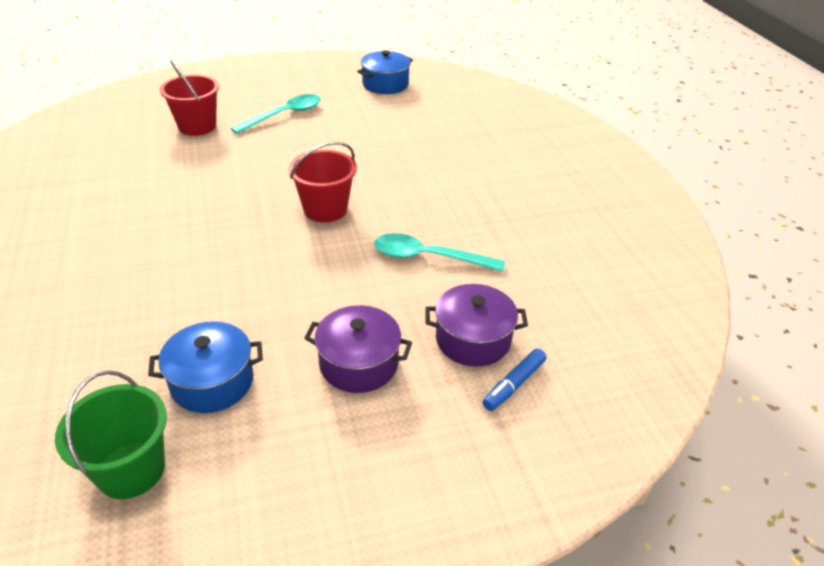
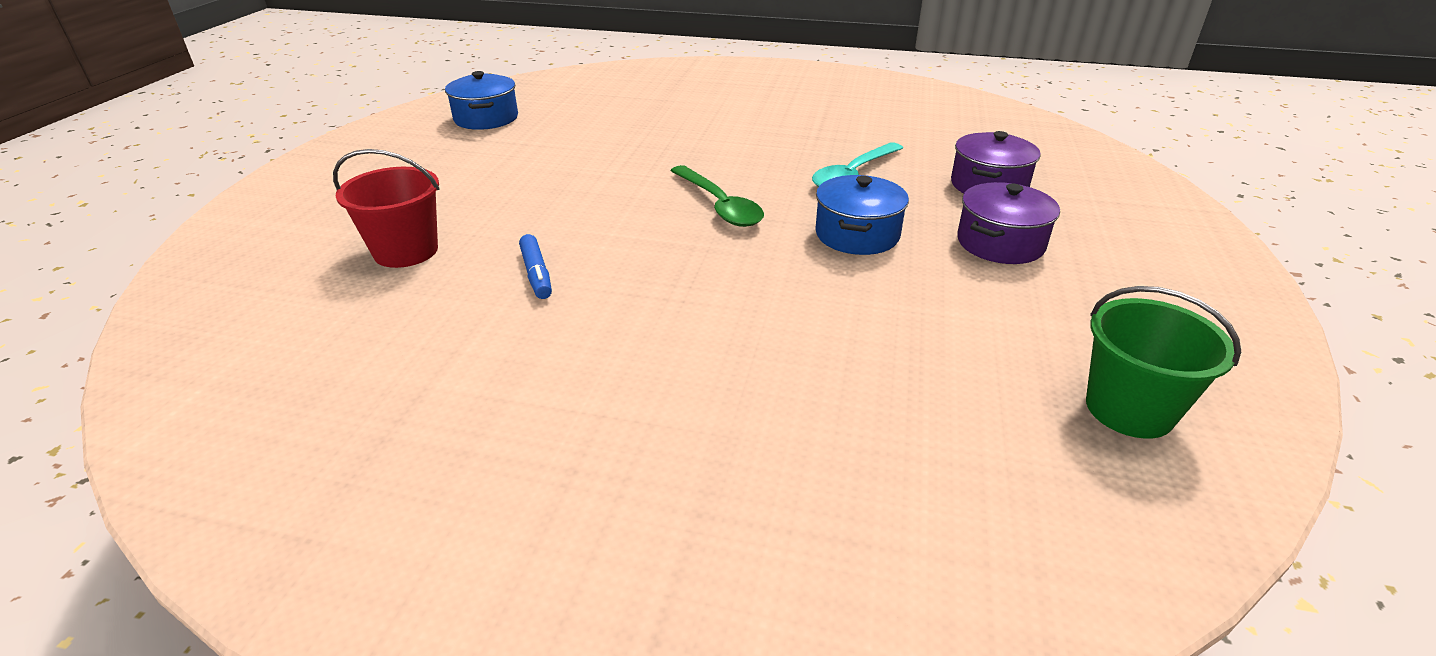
camera: 60 degrees left, 5 degrees down
(212, 382) = (997, 331): blue pot -> blue pot (857, 235)
(284, 115) = (469, 187): turquoise spoon -> none
(325, 209) = (719, 206): red bucket -> green spoon
(514, 384) = (1054, 184): blue marker -> blue marker (536, 274)

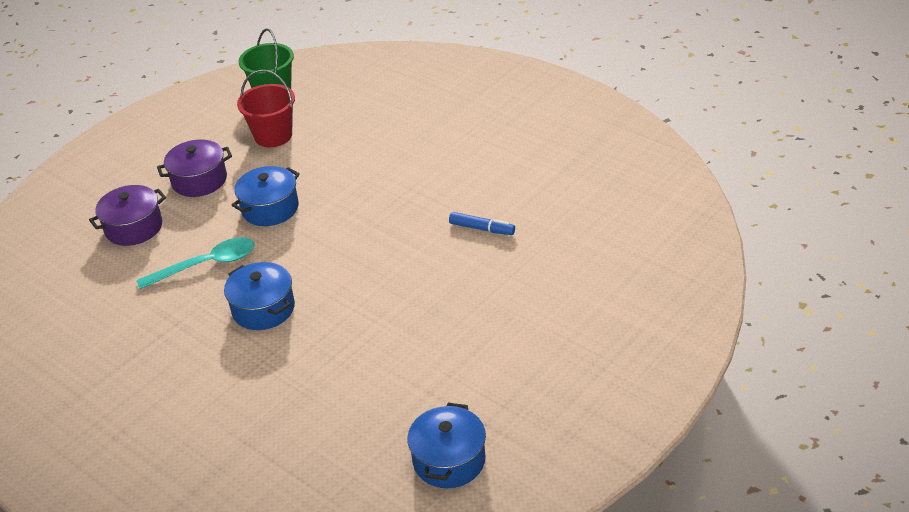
camera: 150 degrees left, 5 degrees up
(406, 251) = (559, 271): red bucket -> red bucket (273, 136)
(536, 274) = (482, 229): blue marker -> blue marker turned 105 degrees clockwise
(719, 206) = (329, 258): green spoon -> none
(745, 159) = (263, 309): none -> blue pot

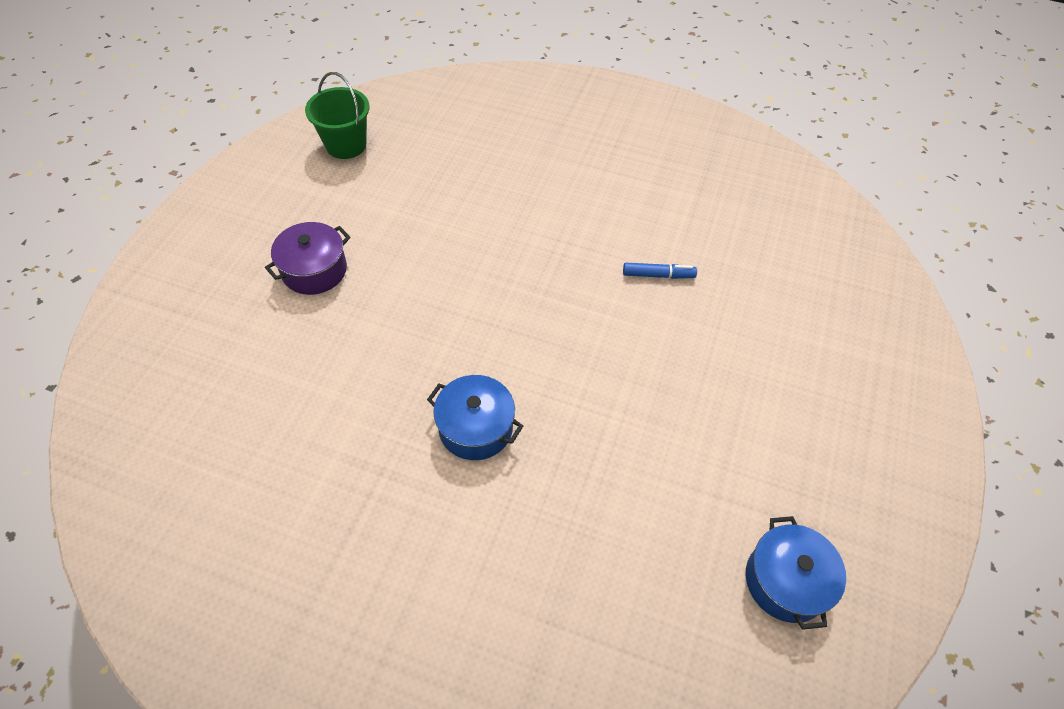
camera: 25 degrees left, 15 degrees up
(134, 227) = (263, 349): purple pot -> none
(207, 265) = (379, 382): turquoise spoon -> none
(270, 208) = (416, 292): blue pot -> none
(273, 136) = (373, 198): red bucket -> none

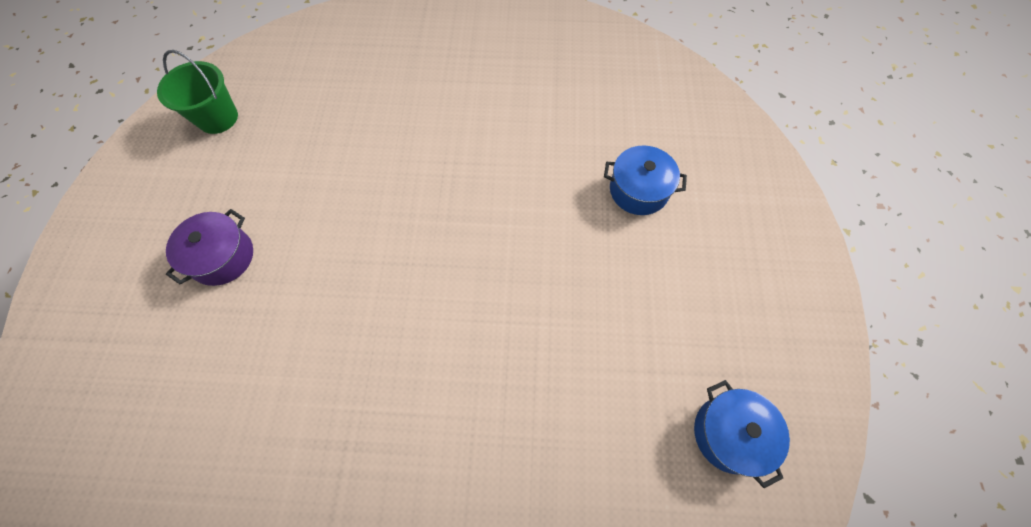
camera: 15 degrees left, 10 degrees up
(476, 428) = (421, 373): blue pot -> blue pot (638, 190)
(658, 275) = (542, 173): blue marker -> none

